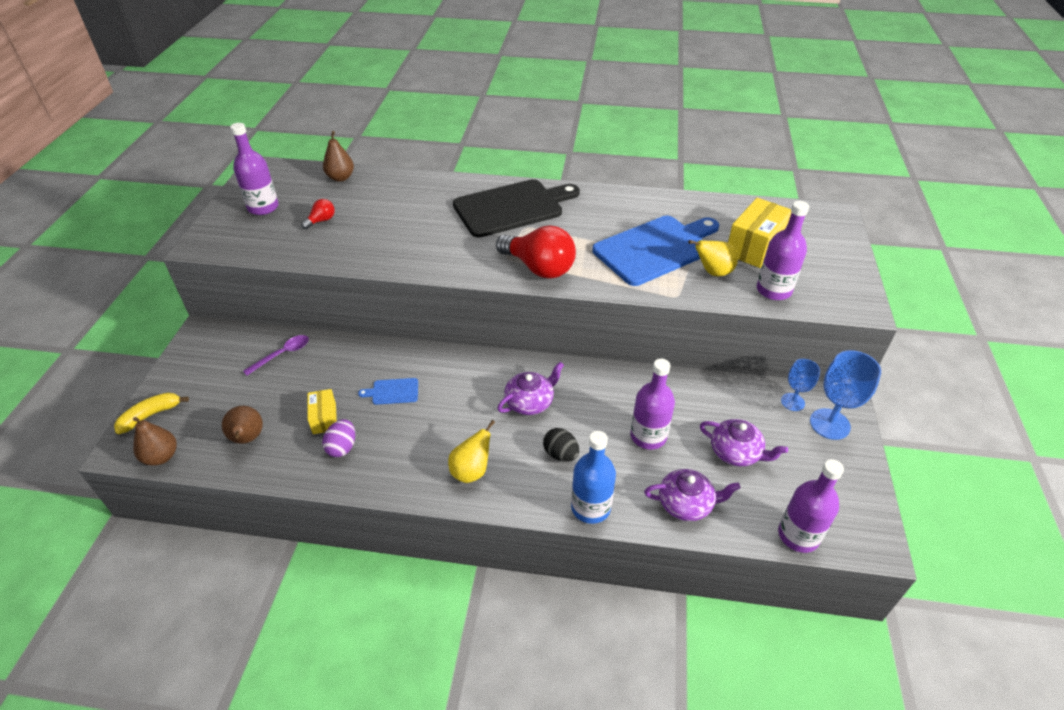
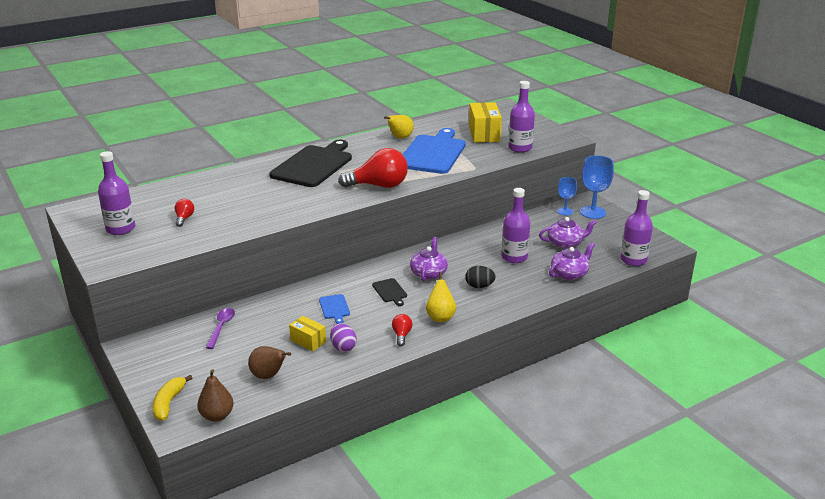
camera: 40 degrees left, 15 degrees down
(340, 178) = (156, 193): brown pear -> none
(393, 391) = (334, 308): blue cutting board -> blue cutting board turned 60 degrees counterclockwise
(408, 469) = (401, 335): none -> red light bulb
(465, 403) = (390, 291): none -> black cutting board
(590, 507) = (526, 299): blue bottle -> none
(713, 272) = (479, 152): yellow pear -> yellow pear (400, 138)

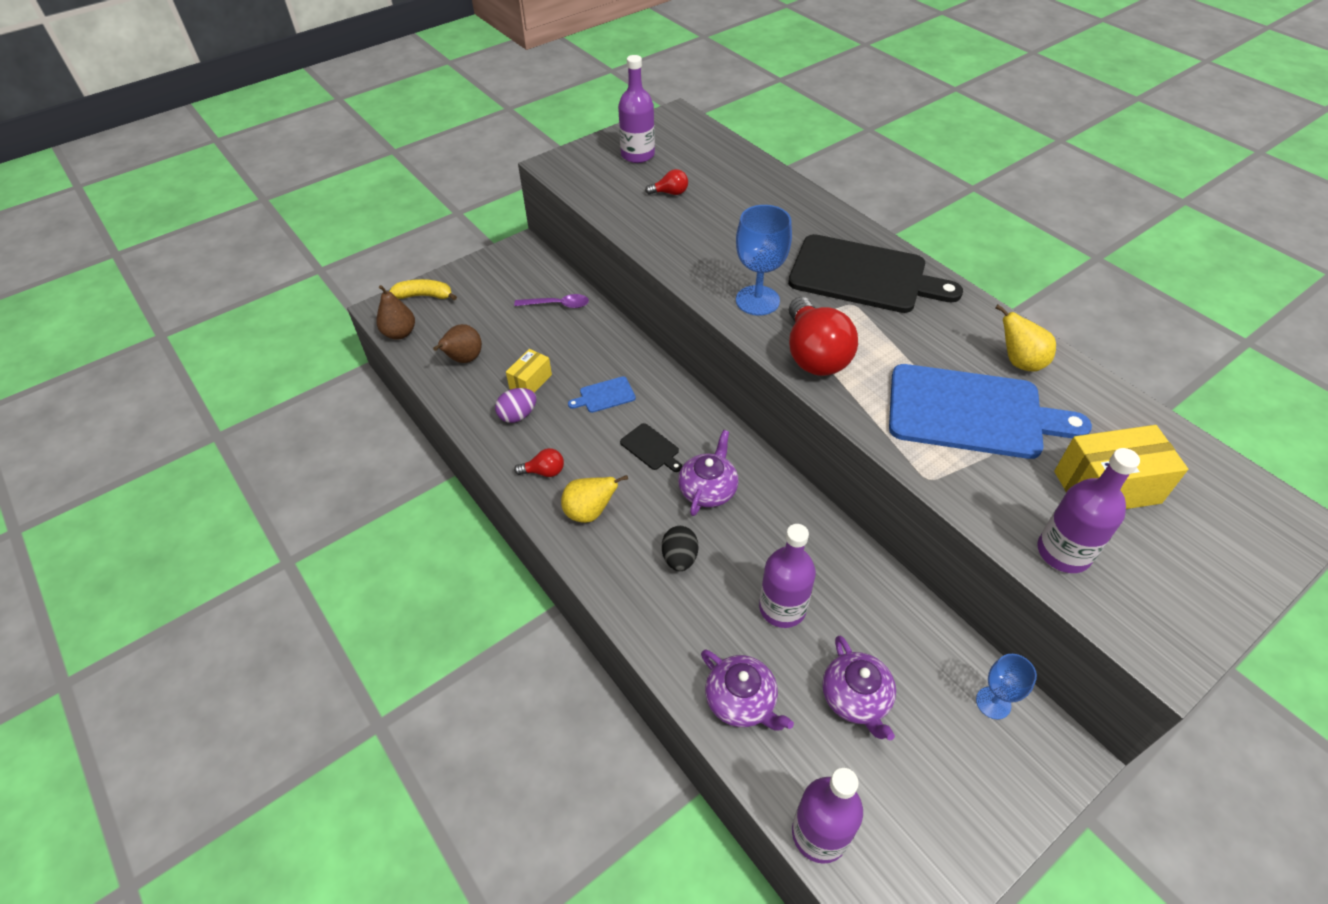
camera: 85 degrees right, 20 degrees up
(390, 291) = (651, 448): black cutting board -> black cutting board turned 105 degrees counterclockwise
(428, 273) = (708, 489): purple teapot -> purple teapot turned 75 degrees counterclockwise
(592, 212) = (1010, 762): blue goblet -> blue goblet (757, 300)

